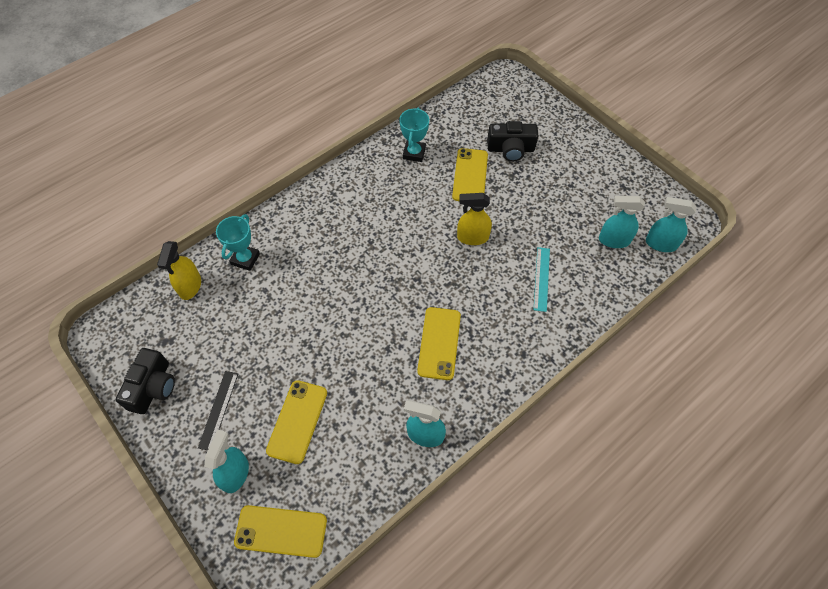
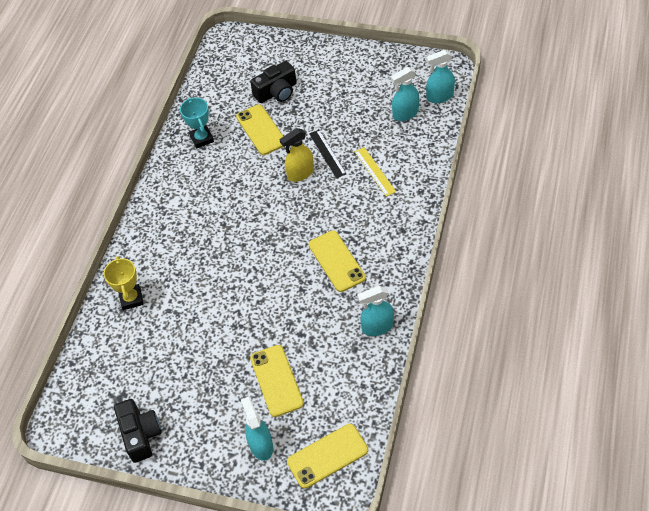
camera: 30 degrees left, 5 degrees down
(190, 286) = (103, 347): yellow spray bottle -> none
(219, 410) = (208, 413): black ruler -> black ruler (327, 153)
(245, 259) = (131, 299): turquoise trophy -> yellow trophy
(541, 278) = (374, 171): turquoise ruler -> yellow ruler

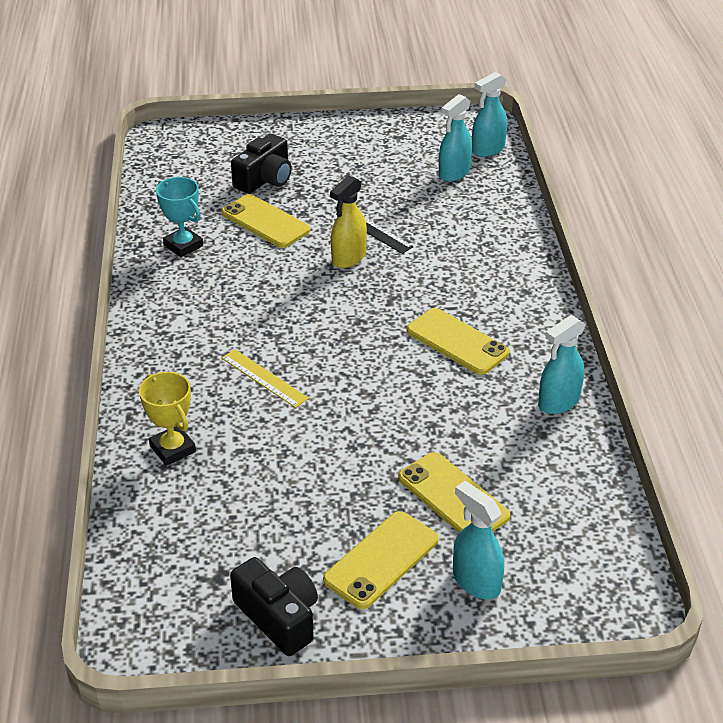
camera: 25 degrees left, 15 degrees down
(327, 456) = (582, 569): yellow phone -> yellow phone (381, 560)
(374, 171) = (450, 237): yellow ruler -> yellow ruler (264, 378)

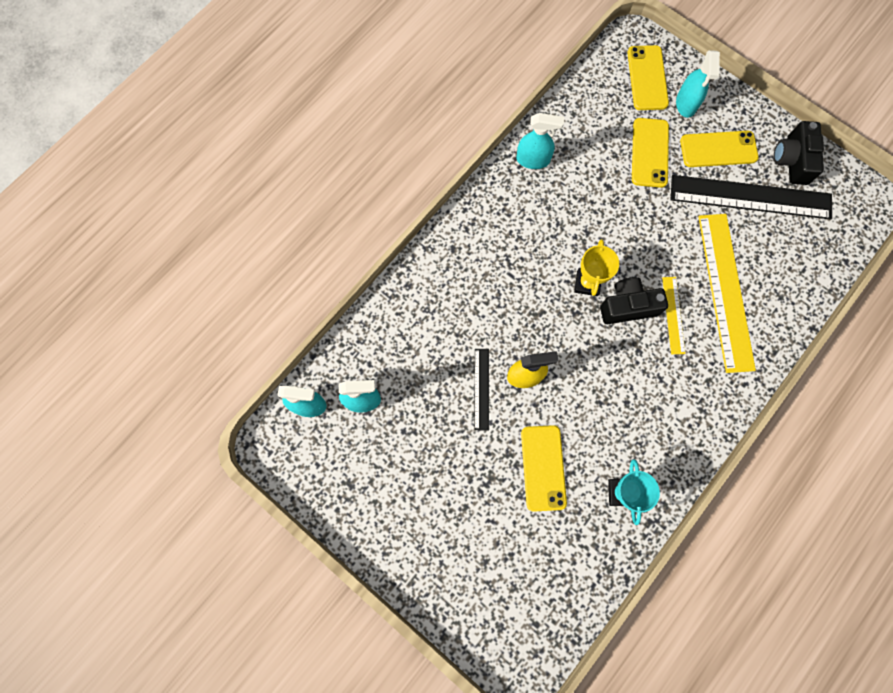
camera: 135 degrees left, 35 degrees up
(172, 449) = (767, 305): yellow trophy -> yellow trophy (587, 283)
(230, 430) = (725, 291): none -> yellow ruler
(265, 179) = (497, 522): black camera -> black camera (628, 306)
(290, 536) = (750, 197): none -> black ruler
(457, 342) = (538, 246): yellow phone -> yellow phone (647, 78)

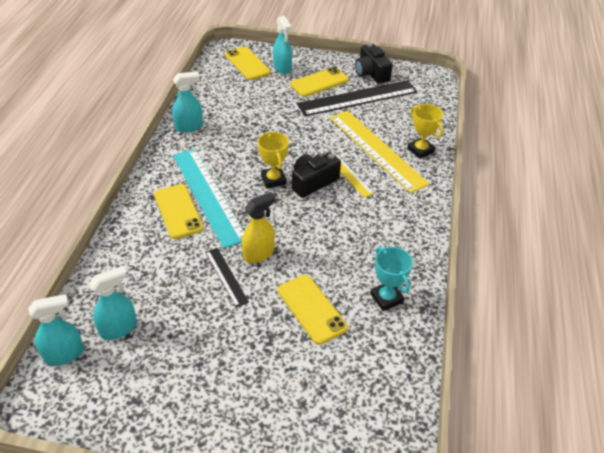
camera: 30 degrees left, 30 degrees down
(510, 273) = (208, 195): none -> turquoise ruler
(649, 153) = (273, 98): yellow phone -> yellow phone (178, 211)
(776, 315) = (420, 150): none -> yellow trophy

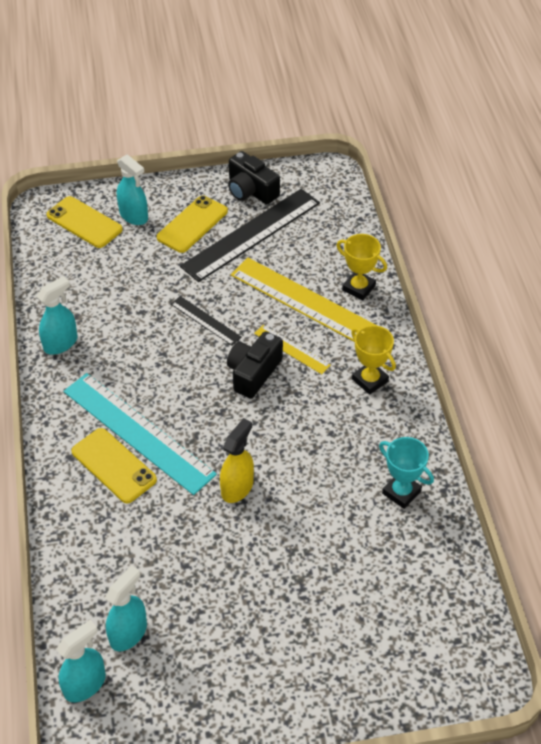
camera: 20 degrees left, 5 degrees up
(226, 276) = (215, 528): black ruler -> black ruler (205, 320)
(273, 180) = (205, 385): yellow trophy -> yellow trophy (370, 380)
(311, 309) = (328, 533): yellow phone -> none

